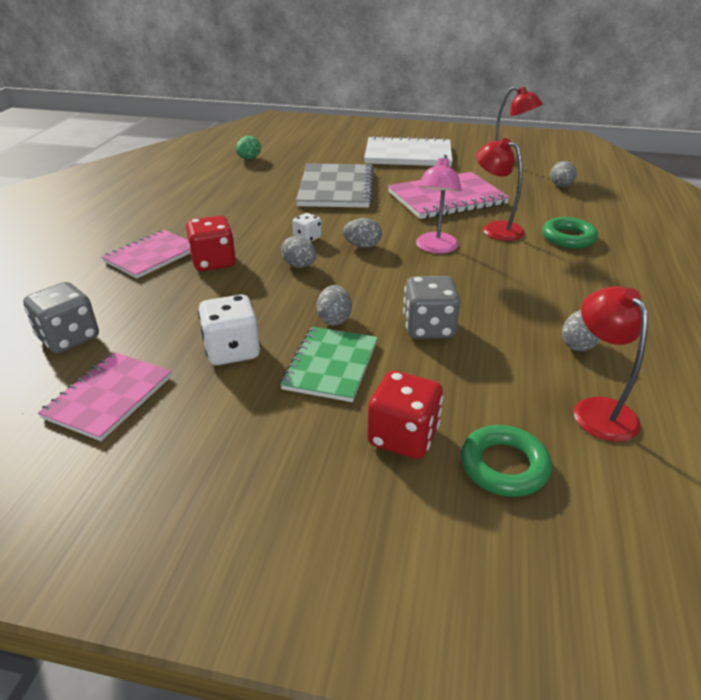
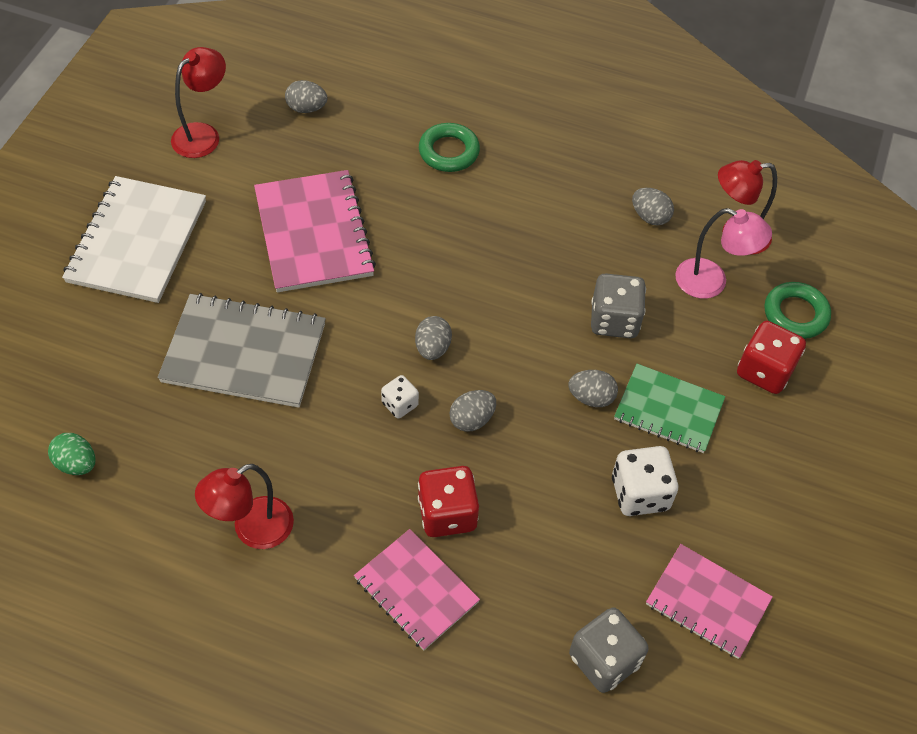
camera: 85 degrees left, 20 degrees up
(435, 248) = (451, 277): pink lamp -> pink lamp (711, 282)
(495, 228) = (413, 208): red lamp -> red lamp (252, 529)

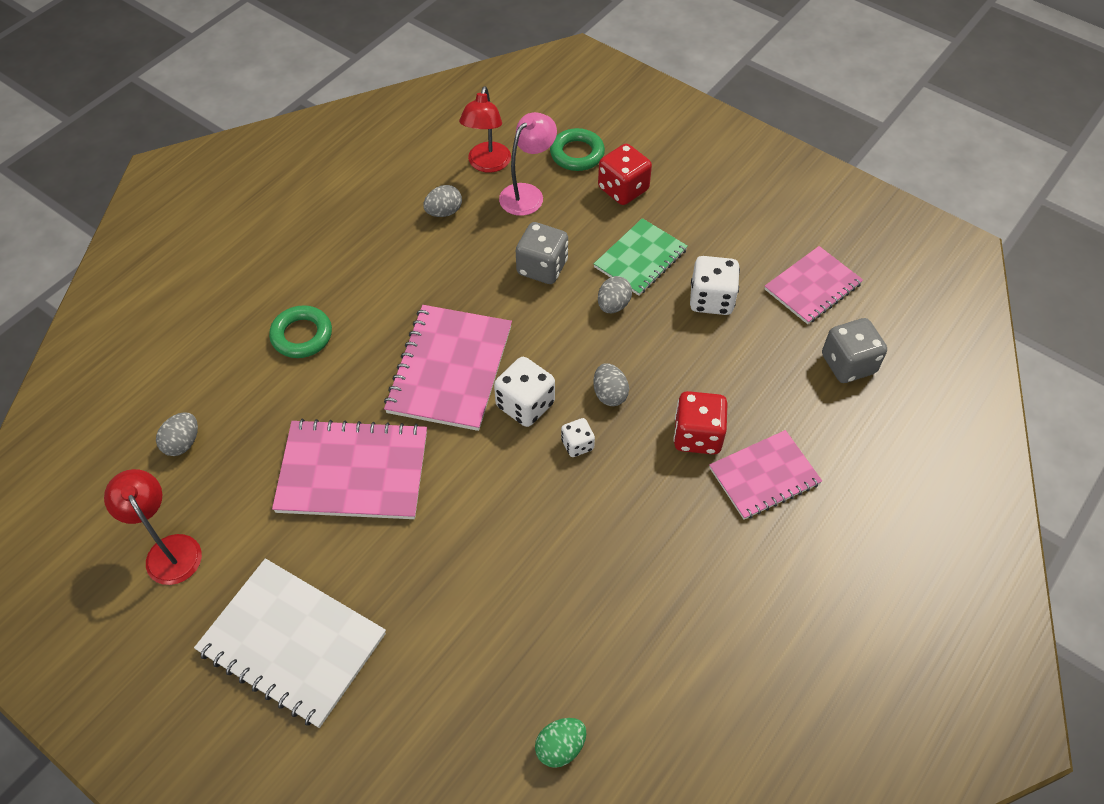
camera: 70 degrees left, 0 degrees up
(244, 353) = (477, 563): grey notebook -> none
(252, 529) = (676, 594): red lamp -> none
(432, 348) = (525, 405): grey egg -> white dice
(453, 275) = (450, 369): none -> pink notebook

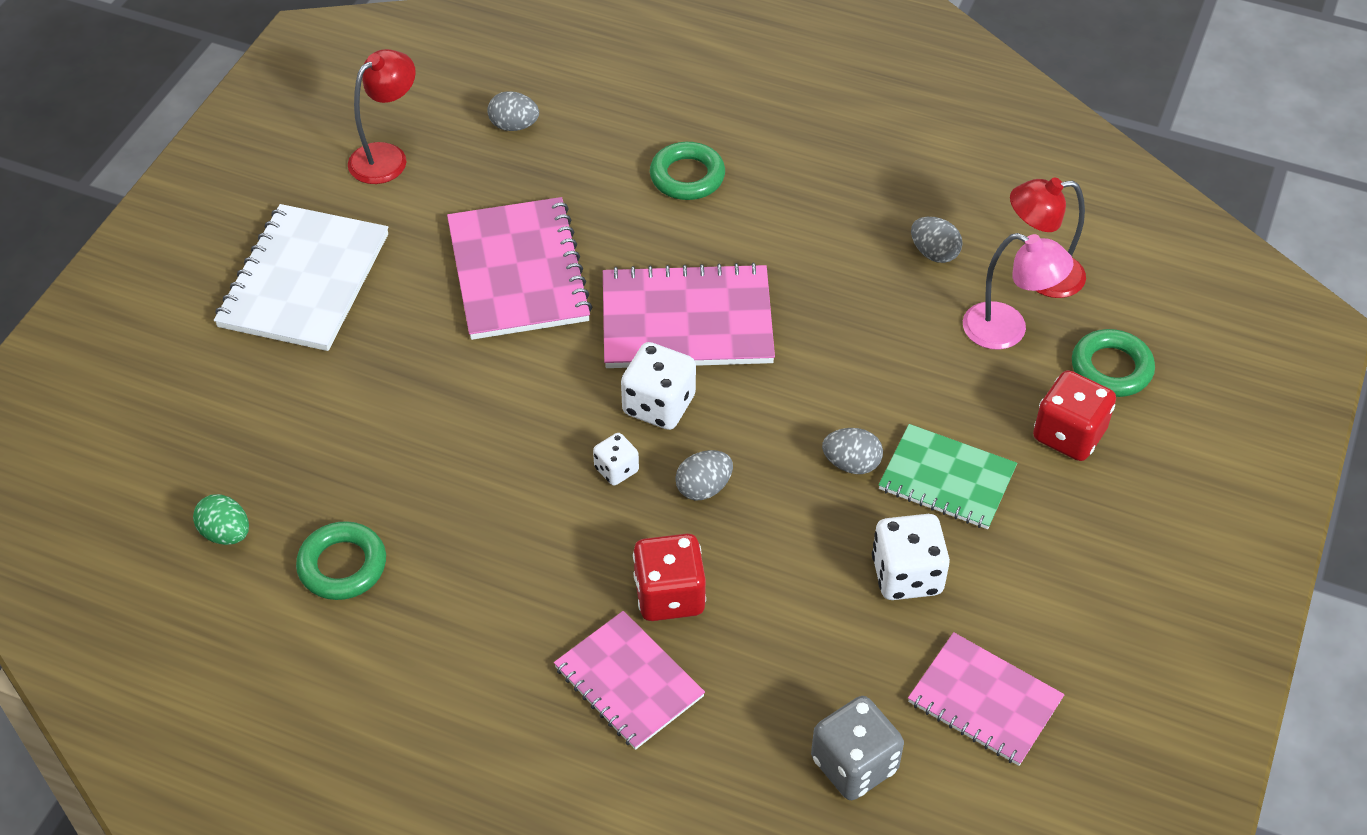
camera: 75 degrees right, 5 degrees down
(542, 267) = (884, 374): grey dice -> none
(617, 655) = (342, 565): none -> green ring

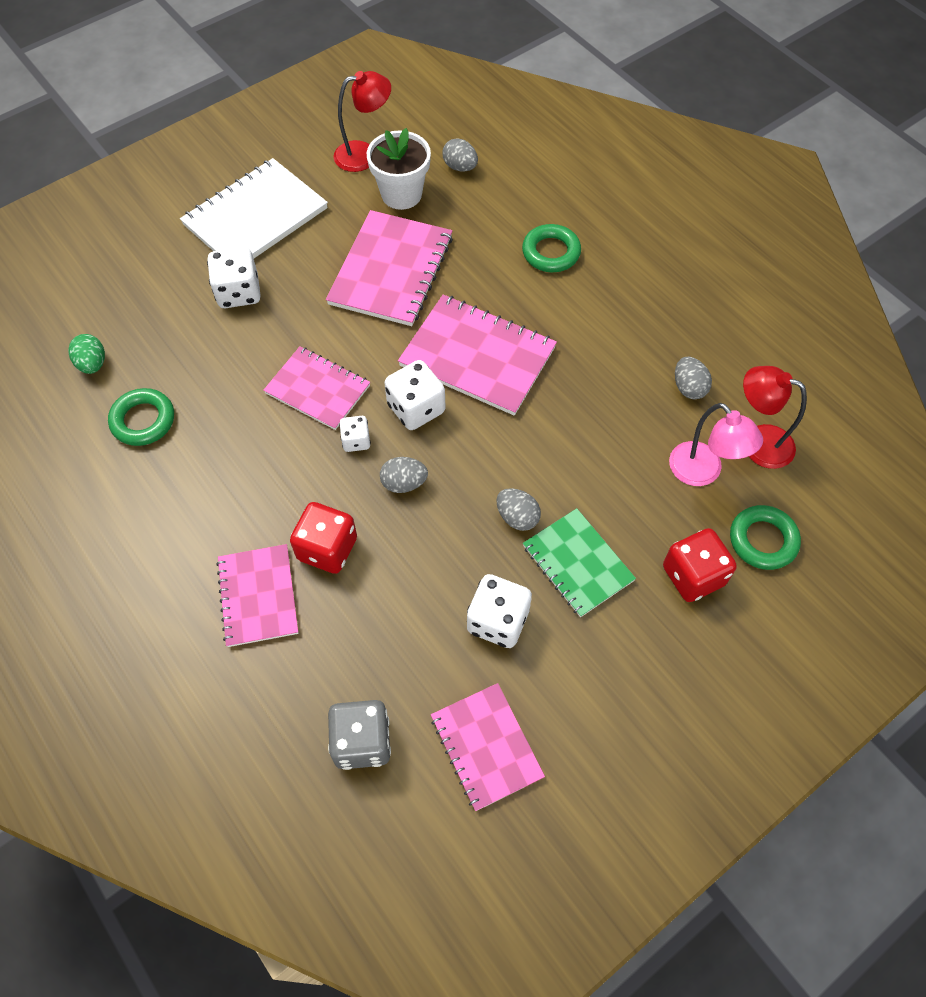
camera: 30 degrees right, 10 degrees up
(350, 374) = (239, 293): none -> white dice
(466, 183) = (401, 194): none -> white flower pot
(529, 436) = (317, 389): none -> pink notebook

